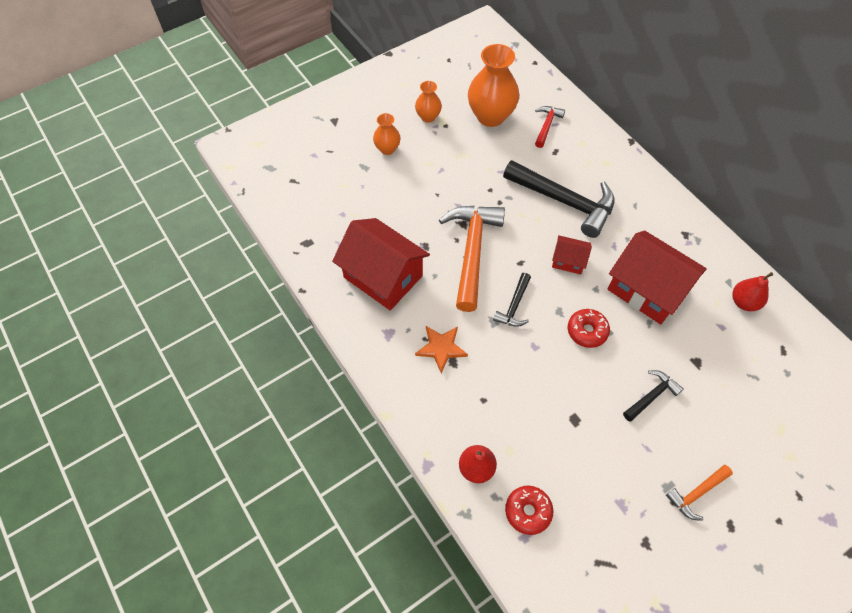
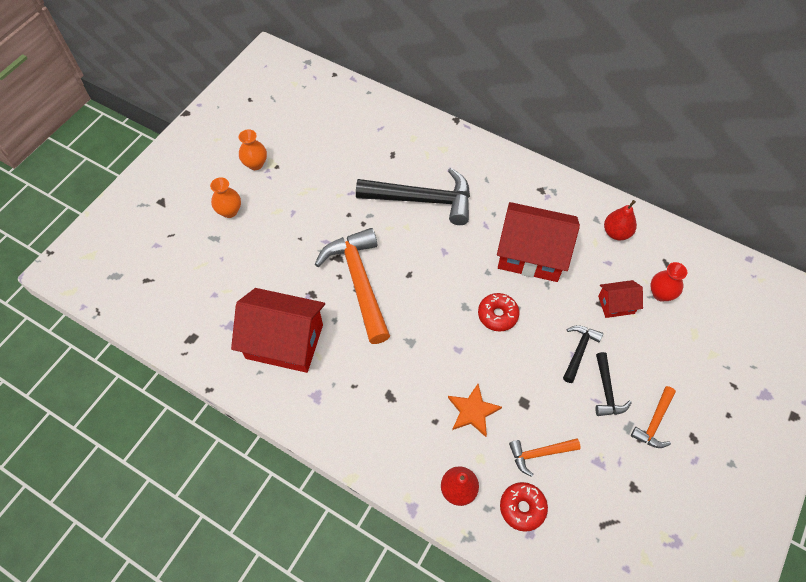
camera: 25 degrees left, 0 degrees up
(441, 348) = (373, 388): orange star -> orange star (473, 411)
(490, 116) = (316, 142): orange vase -> none
(514, 306) = (422, 319): black hammer -> black hammer (607, 391)
(546, 125) = (373, 132): red hammer -> none
(567, 471) = (539, 454): none -> orange hammer
(568, 261) = (451, 255): red house -> red house (616, 304)
(763, 377) = (661, 294): none -> red vase

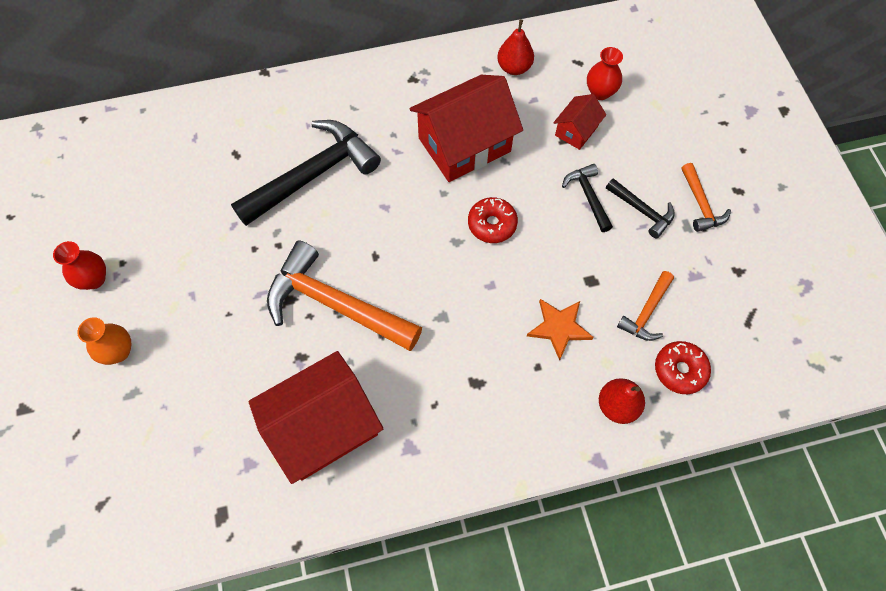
camera: 45 degrees left, 5 degrees up
(255, 164) = (94, 279): orange vase -> red vase

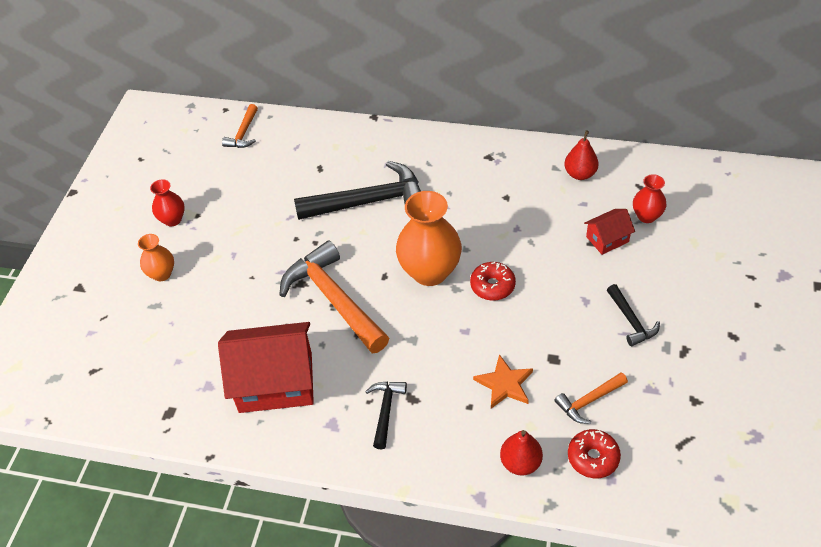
camera: 30 degrees right, 15 degrees down
(420, 233) = (430, 272): none -> orange vase
(464, 145) = (503, 219): red house -> none
(588, 196) = (588, 293): black hammer -> black hammer (385, 410)
(701, 204) = (689, 335): orange hammer -> orange hammer (243, 133)

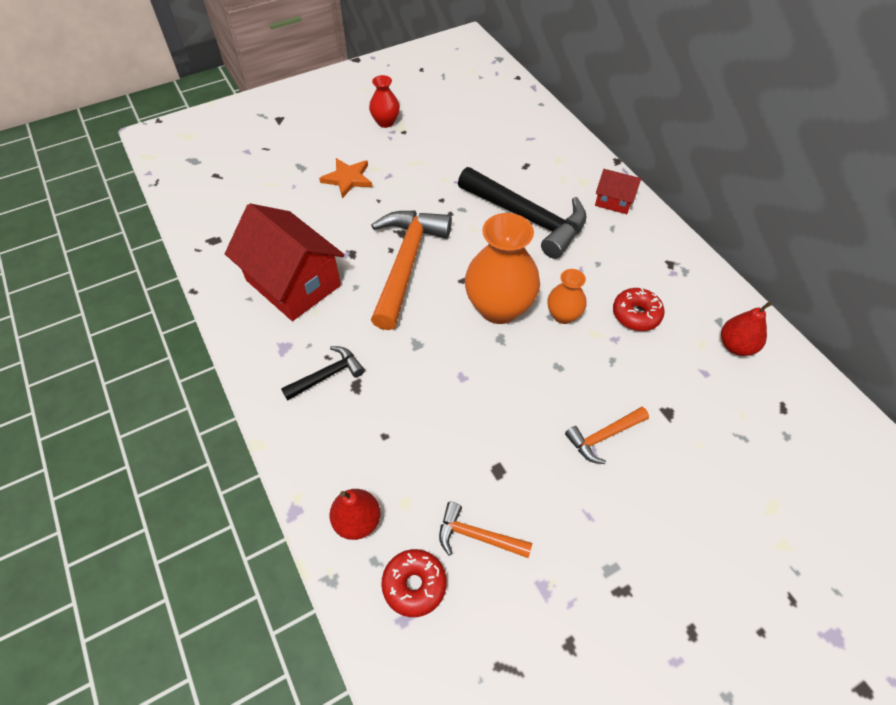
camera: 45 degrees right, 5 degrees up
(162, 274) = (331, 150): orange vase -> orange vase (563, 315)
(243, 133) = (507, 102): orange hammer -> orange hammer (603, 437)
(492, 286) = (531, 364): red donut -> red donut (636, 314)
(504, 384) = (433, 448): orange star -> orange star (348, 179)
(607, 239) = (685, 422): red house -> red house (614, 201)
(631, 321) = (609, 512): black hammer -> none
(646, 216) = (753, 438): red vase -> none

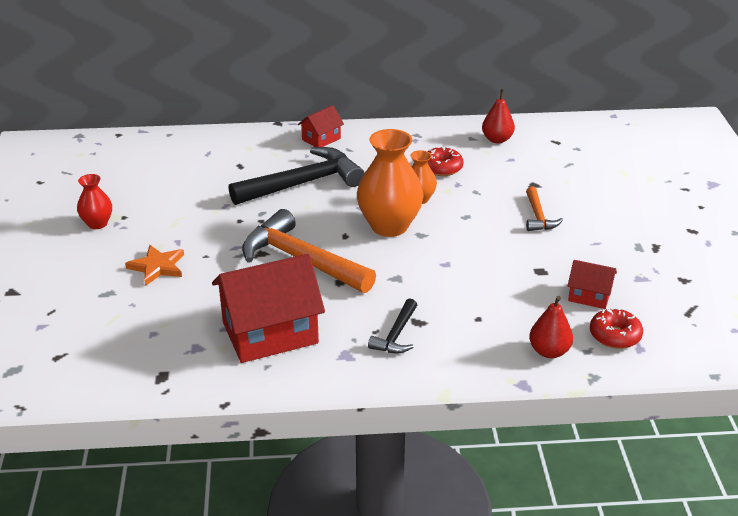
camera: 65 degrees left, 20 degrees down
(327, 375) = (396, 335): black hammer -> black hammer turned 150 degrees counterclockwise
(477, 536) = (589, 296): orange hammer -> red house

